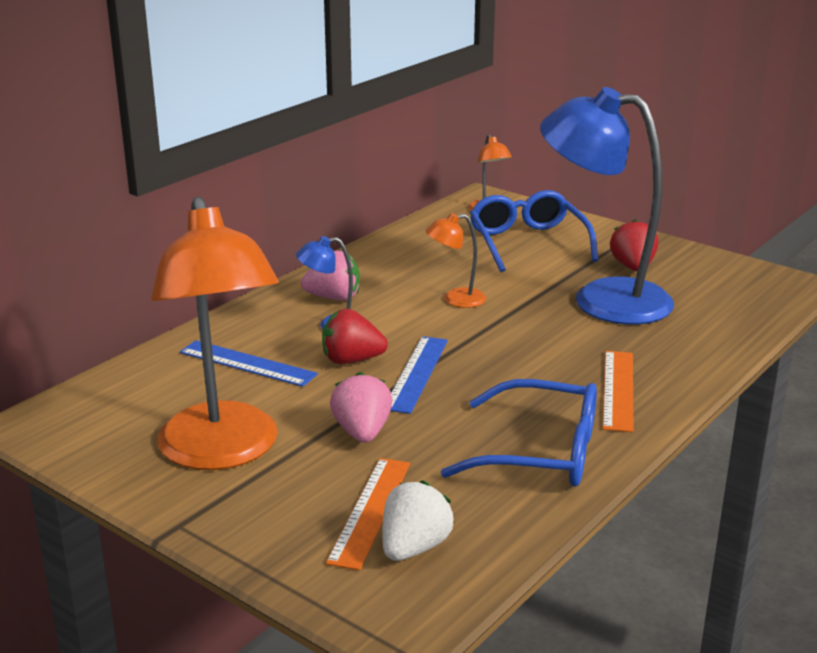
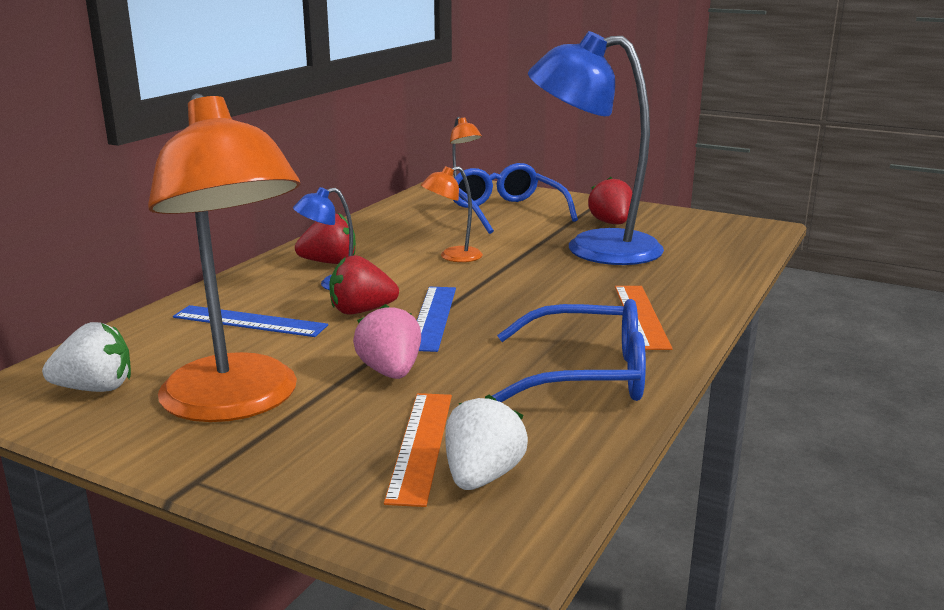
camera: 10 degrees left, 5 degrees down
(106, 425) = (95, 388): none -> white strawberry
(334, 298) = (329, 262): pink strawberry -> red strawberry

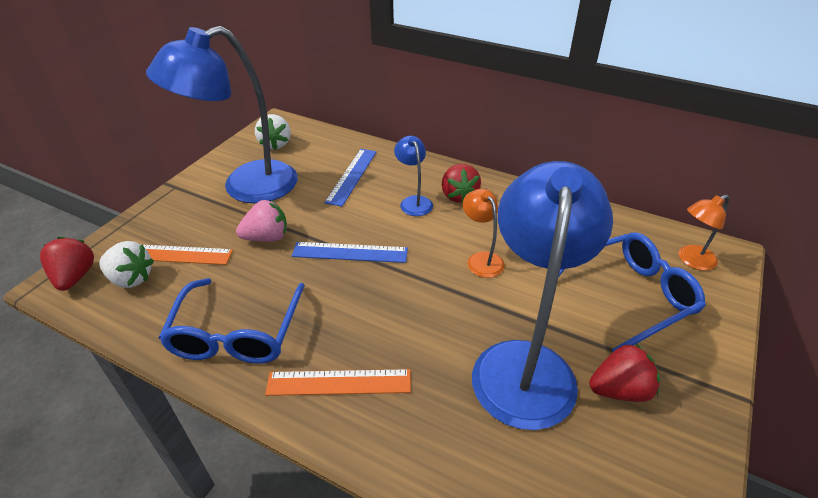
camera: 90 degrees right, 20 degrees up
(237, 403) = (245, 187): orange lamp -> blue lamp
(361, 311) = (364, 218): red strawberry -> red strawberry (75, 277)

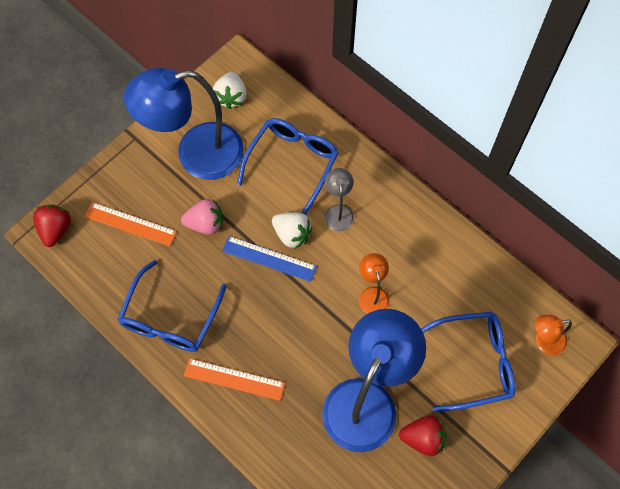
camera: 15 degrees right, 25 degrees up
(131, 278) = (97, 242): white strawberry -> white strawberry (292, 234)
(352, 176) = (292, 163): blue ruler -> blue glasses
(414, 202) = (338, 211): blue lamp -> grey lamp
(458, 196) = (380, 214): red strawberry -> none

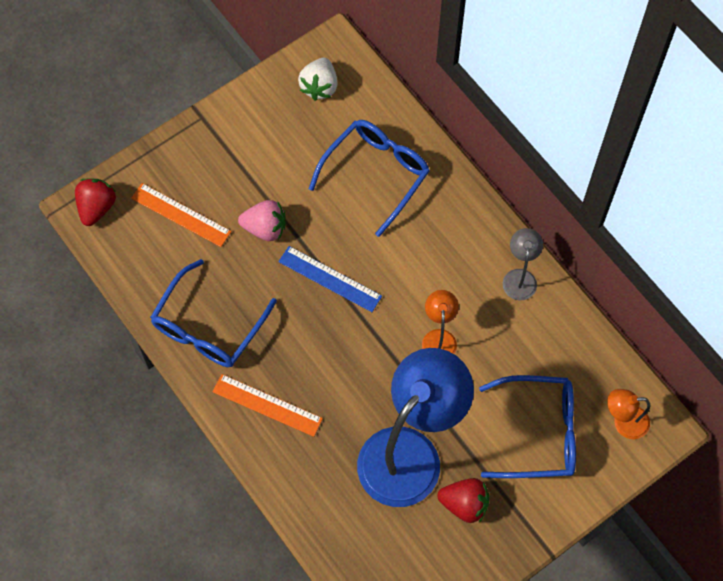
camera: 10 degrees right, 0 degrees up
(196, 154) = (268, 147): blue lamp -> none
(292, 234) = (360, 256): white strawberry -> none
(338, 211) = (418, 238): grey lamp -> grey lamp (520, 277)

